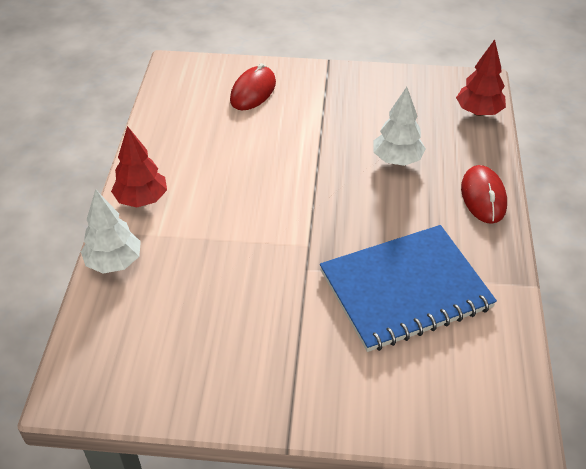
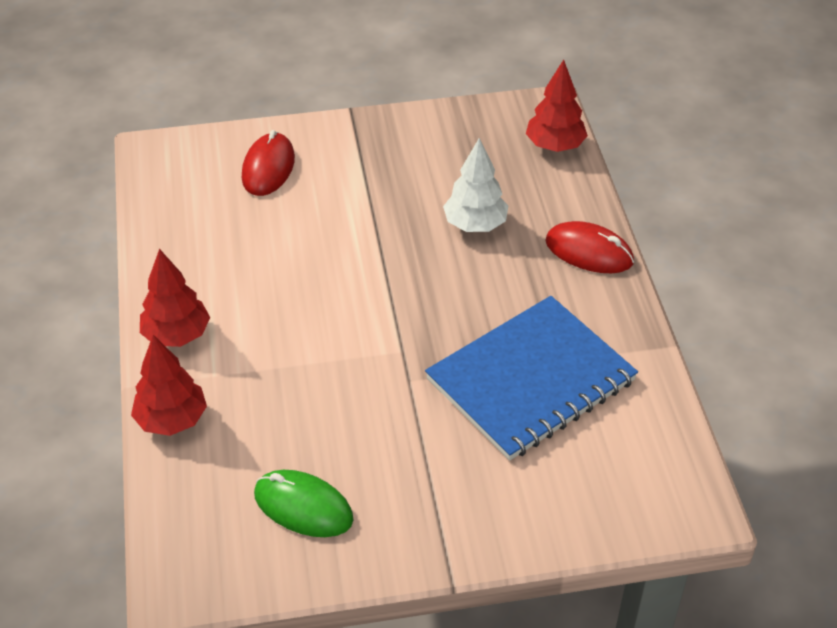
camera: 15 degrees left, 0 degrees up
(114, 262) = (172, 420): white tree -> red tree
(188, 353) = (303, 507): none -> green mouse
(483, 197) = (589, 252): red mouse -> red mouse turned 45 degrees counterclockwise

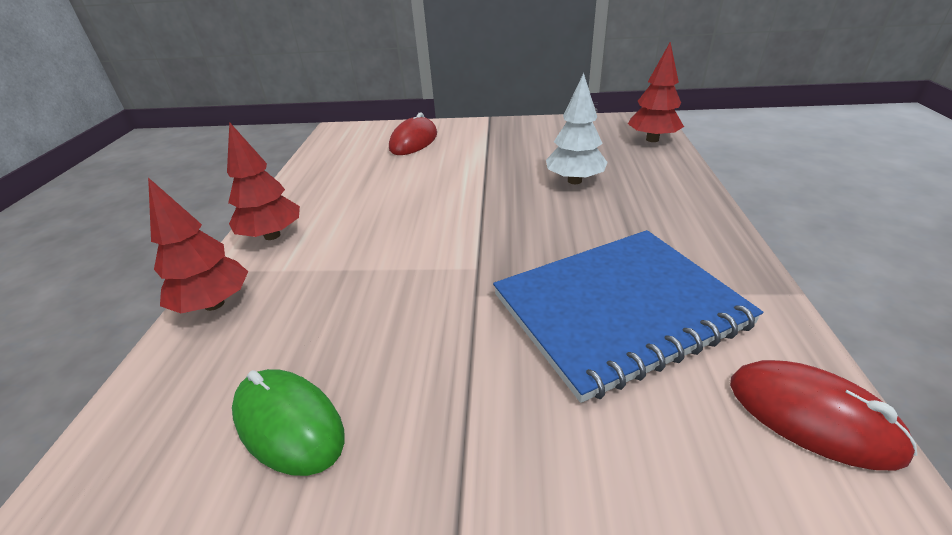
camera: 15 degrees right, 10 degrees down
(589, 252) = (687, 205): red mouse -> red mouse (812, 417)

